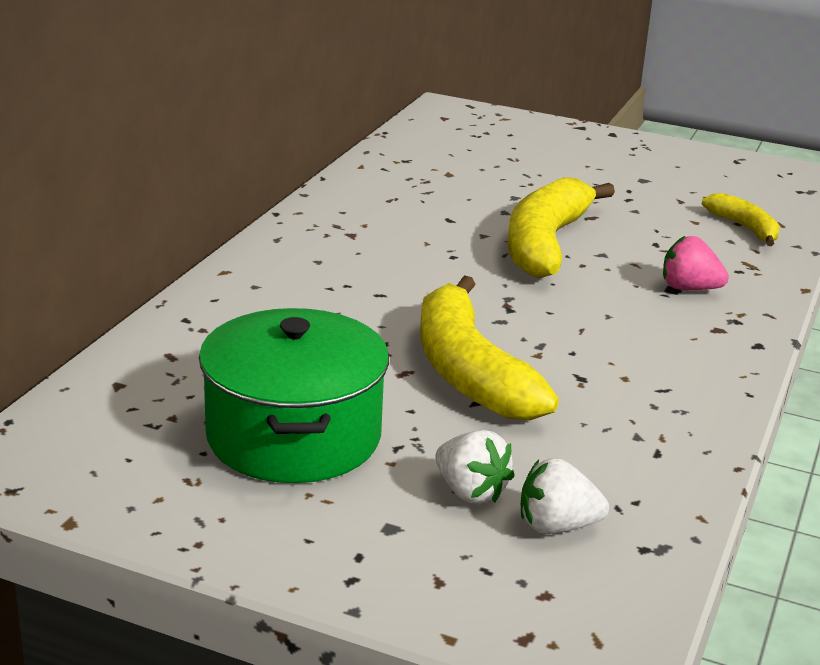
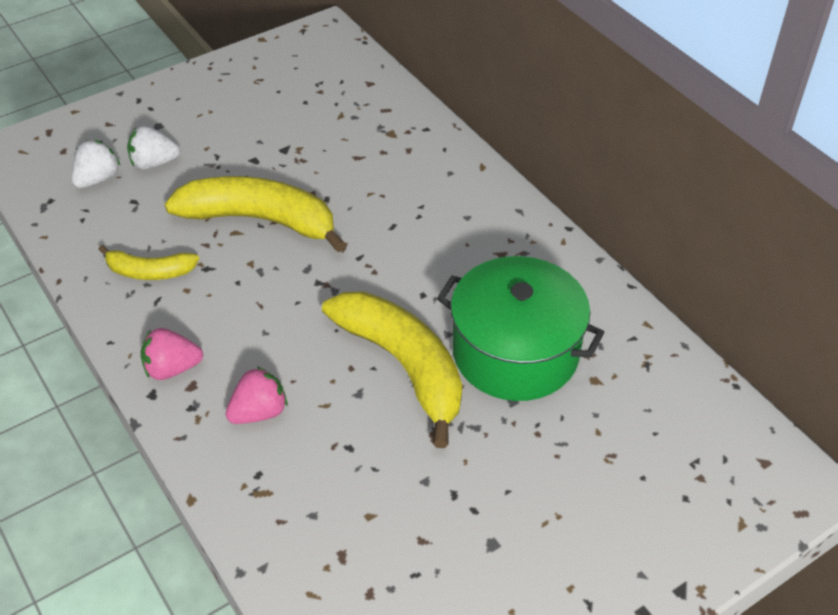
camera: 125 degrees right, 20 degrees up
(294, 436) = (262, 124): green pot -> green pot (515, 352)
(719, 346) = (172, 368): none -> pink strawberry
(744, 228) = (327, 549): yellow banana -> yellow banana (149, 271)

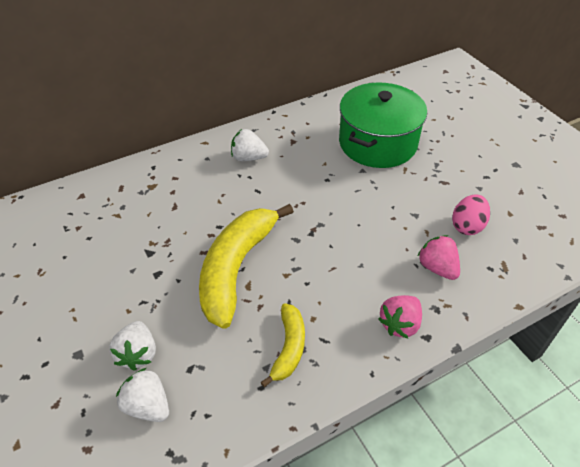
camera: 85 degrees left, 0 degrees up
(172, 368) = (400, 324): pink strawberry -> pink strawberry turned 45 degrees clockwise
(338, 455) = (467, 226): none -> pink egg
(403, 366) = (390, 192): yellow banana -> none
(456, 211) = (248, 158): none -> white strawberry

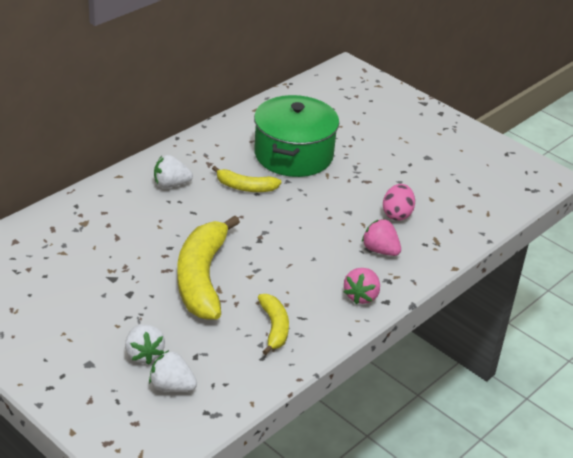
camera: 20 degrees left, 10 degrees down
(318, 171) = (245, 187): none -> yellow banana

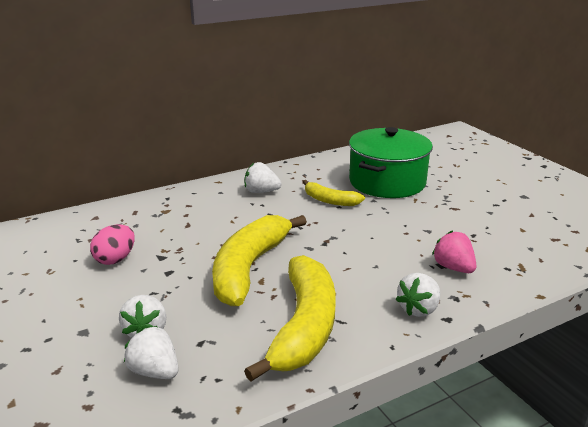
camera: 20 degrees right, 10 degrees down
(274, 328) = (304, 326): yellow banana -> yellow banana, size x1.91
(361, 296) = (418, 309): pink strawberry -> white strawberry
(397, 214) = (480, 238): pink egg -> pink egg (115, 259)

